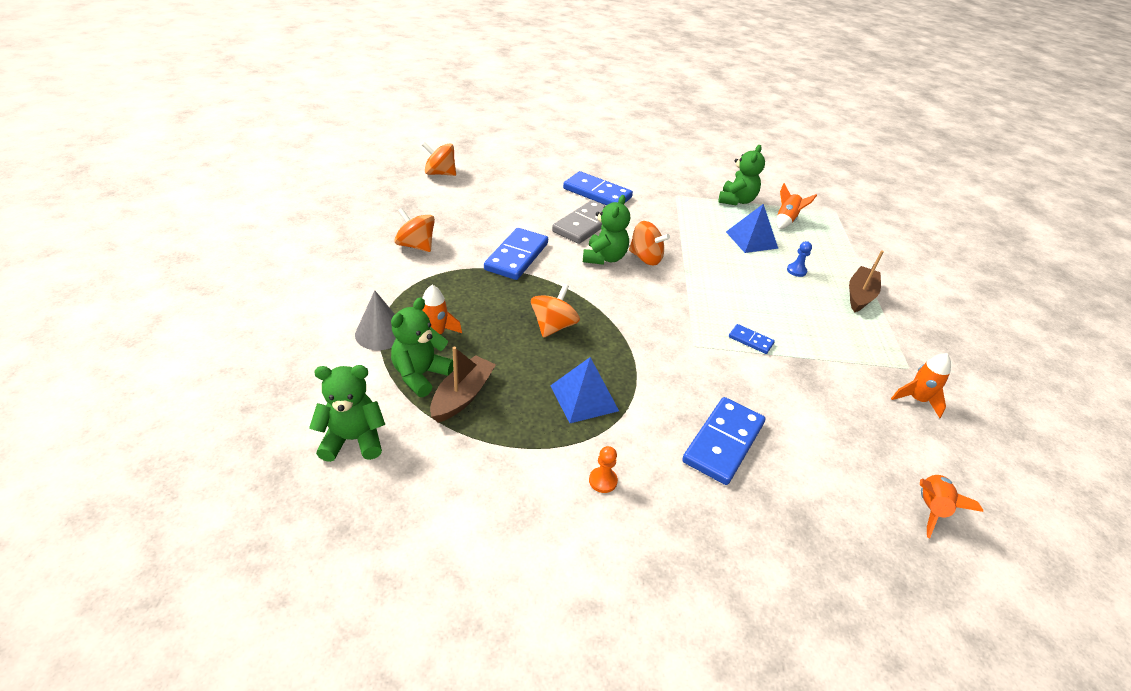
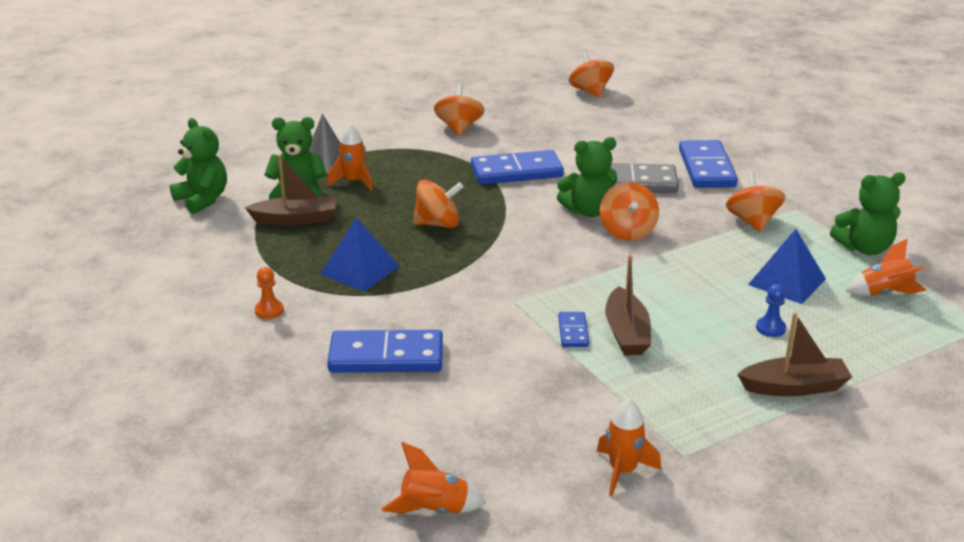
camera: 60 degrees right, 10 degrees down
(676, 214) = (752, 221): none -> orange spinning top
(767, 321) = (626, 333): none -> brown boat

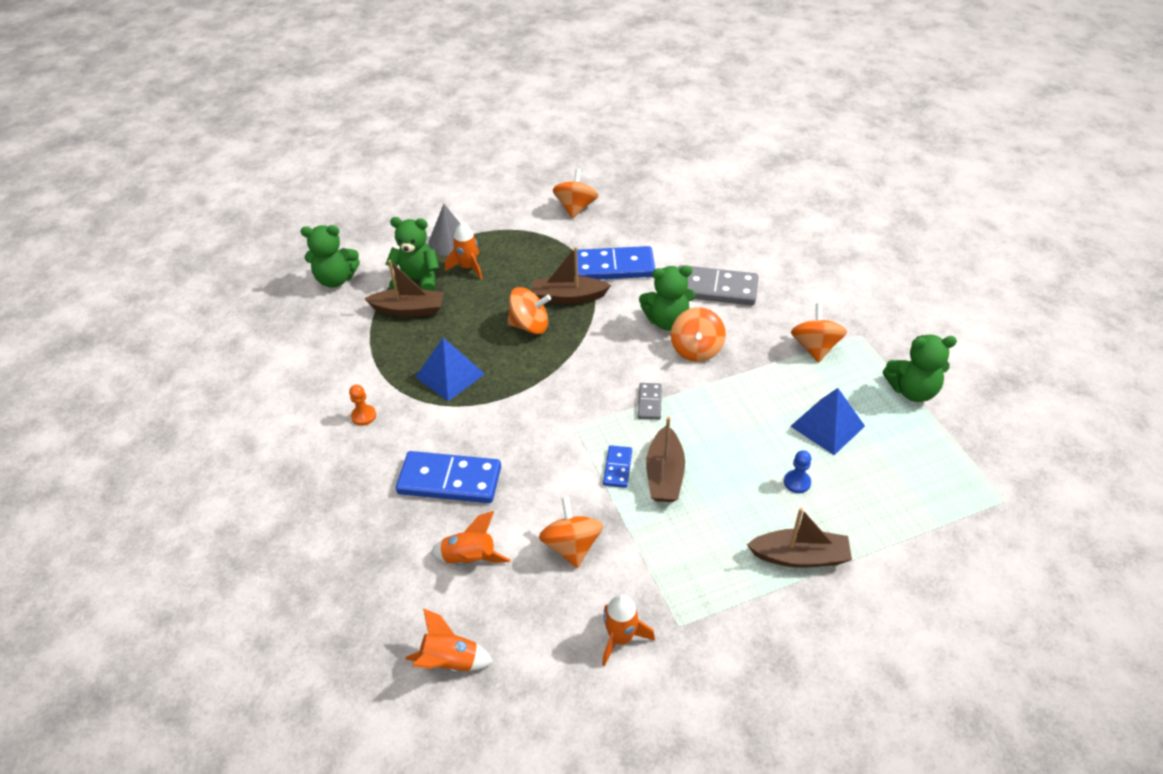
camera: 10 degrees right, 15 degrees up
(202, 200) = (336, 279): green teddy bear -> green teddy bear turned 120 degrees clockwise
(474, 198) = (568, 297): none -> brown boat
(590, 91) = (706, 170): orange spinning top -> orange spinning top (572, 546)
(591, 277) = (649, 403): none -> grey domino
(707, 168) = (789, 276): blue domino -> none
(884, 293) = (915, 450): orange rocket -> orange rocket (470, 558)

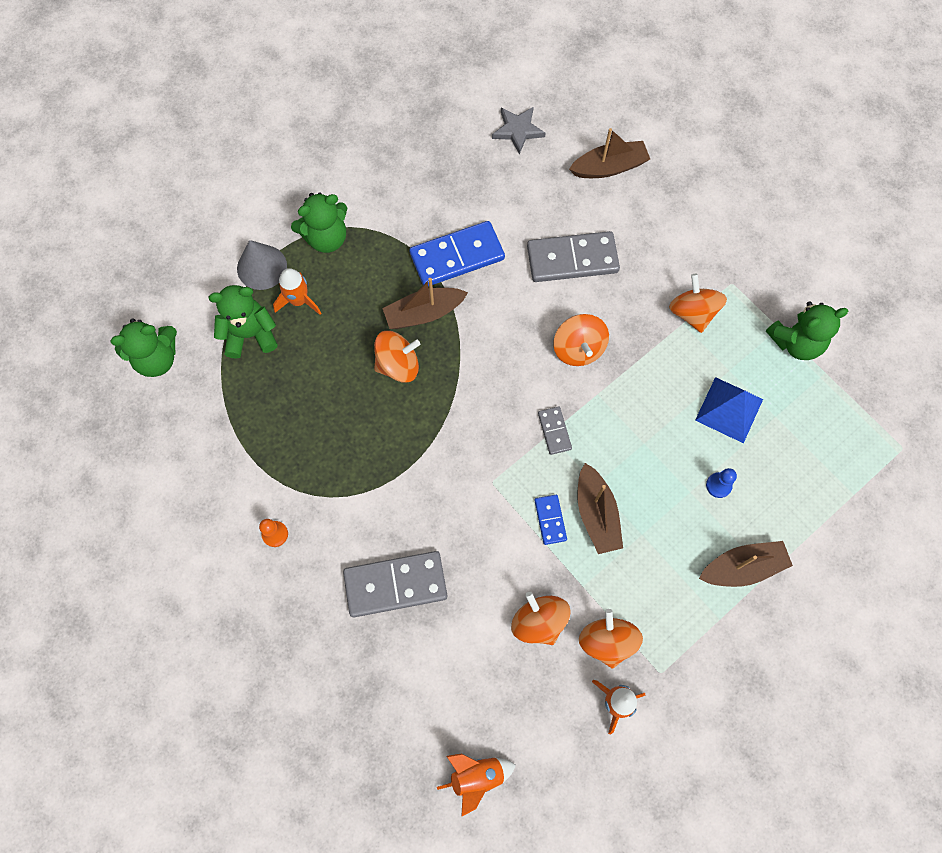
camera: 20 degrees left, 25 degrees up
(409, 310) = (259, 379): brown boat -> brown boat (609, 167)
(450, 375) = (341, 455): blue pyramid -> none
(450, 480) = (395, 584): blue domino -> grey domino
(470, 558) = (451, 665): orange rocket -> none
(575, 208) = (383, 177): orange spinning top -> orange spinning top (607, 641)
(667, 321) = (537, 318): green teddy bear -> green teddy bear (326, 238)
(701, 201) = (517, 130): none -> grey star

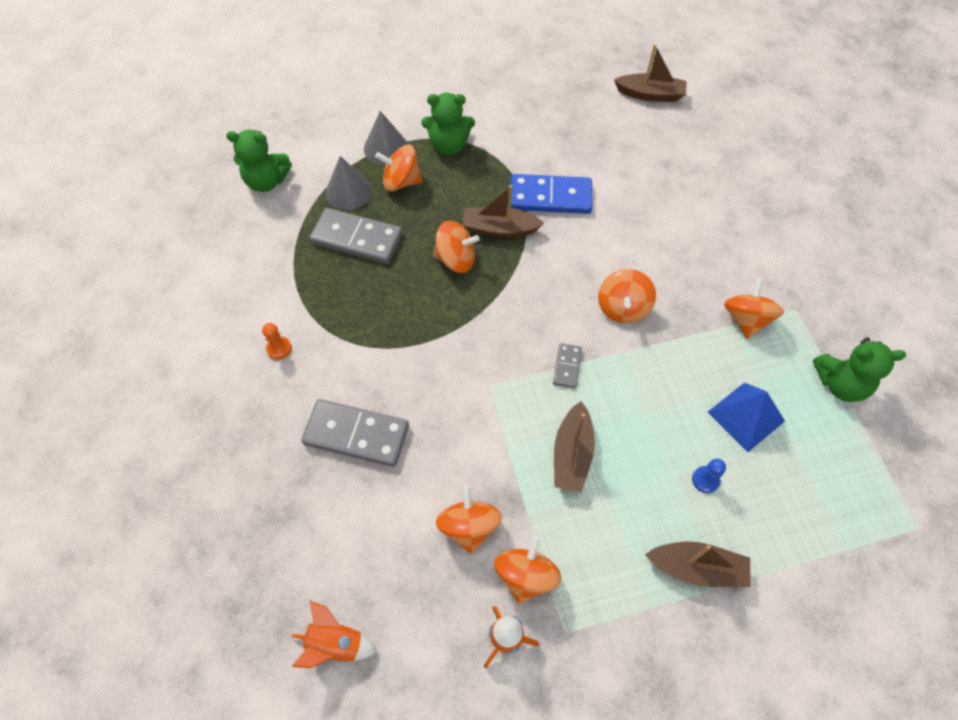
camera: 25 degrees right, 10 degrees down
(250, 334) = (348, 191): green teddy bear -> grey cone
(299, 300) = (401, 182): orange rocket -> orange spinning top
(517, 130) = (650, 124): grey star -> none
(550, 520) = (525, 440): blue domino -> none
(572, 259) = (651, 235): grey domino -> grey domino (357, 238)
(609, 167) = (719, 178): brown boat -> brown boat (650, 94)

